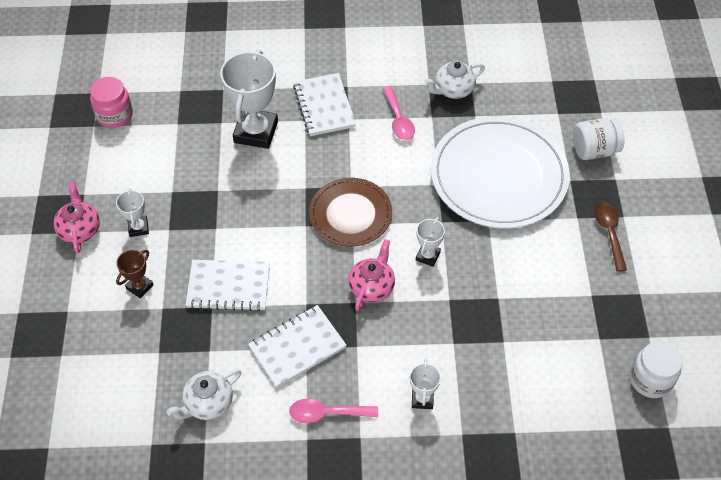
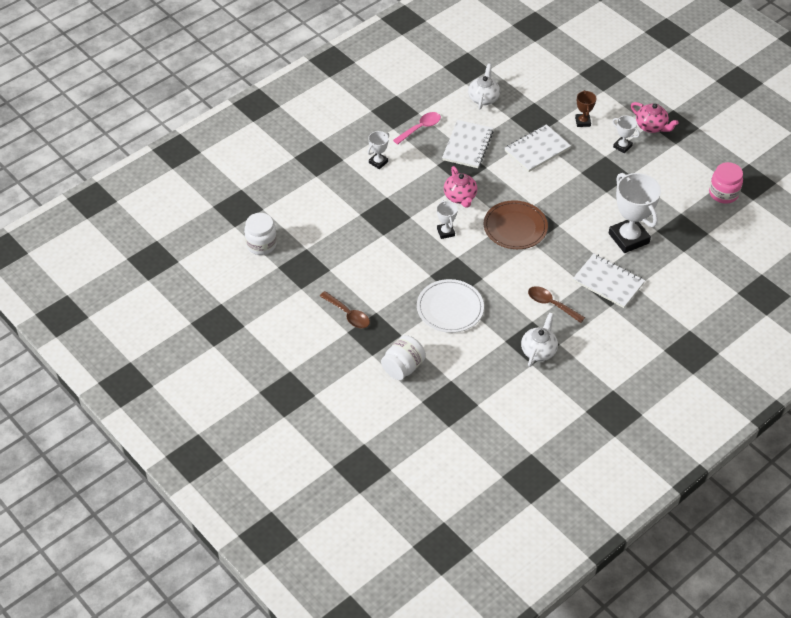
camera: 140 degrees right, 5 degrees down
(398, 120) = (551, 304): pink spoon -> brown spoon
(422, 399) = (378, 162): white trophy -> white trophy turned 75 degrees clockwise
(498, 175) = (450, 308): white plate -> white plate, size x0.59

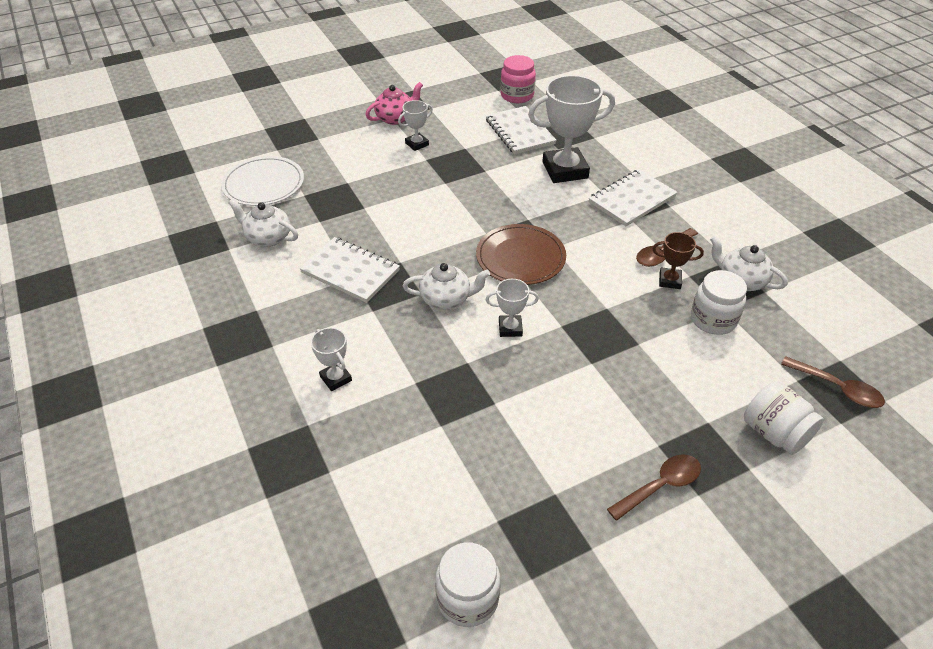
camera: 75 degrees left, 5 degrees down
(420, 128) = (289, 314): pink spoon -> none
(450, 308) = (659, 353): white plate -> white plate (263, 184)
(451, 401) = (837, 388): none -> brown spoon
(460, 197) = (446, 299): pink teapot -> white teapot
(492, 335) = (713, 320): none -> white jar
(537, 150) = (390, 210): white notebook -> white notebook (519, 132)
(582, 122) = (361, 164): brown trophy -> brown trophy (669, 281)

